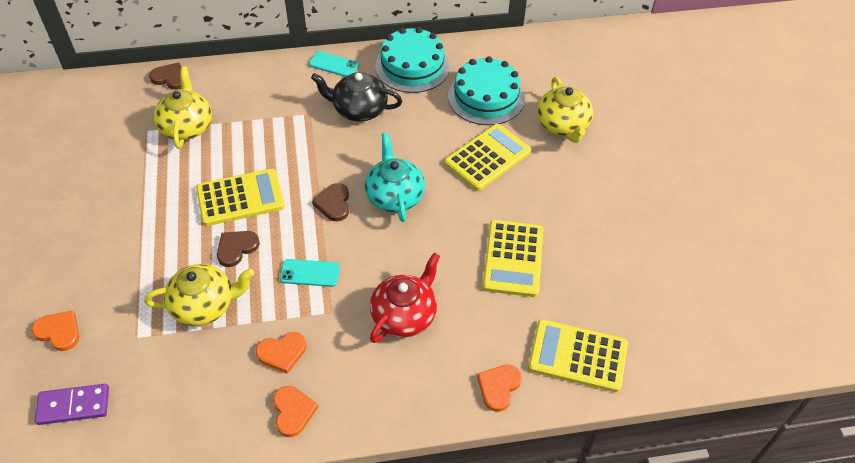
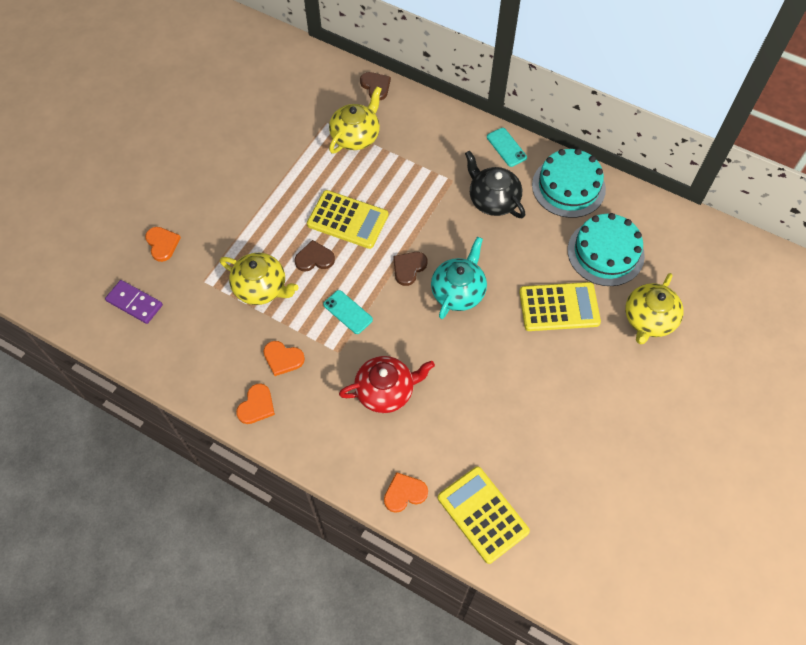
camera: 40 degrees right, 10 degrees up
(513, 258) = (503, 404): yellow calculator -> none

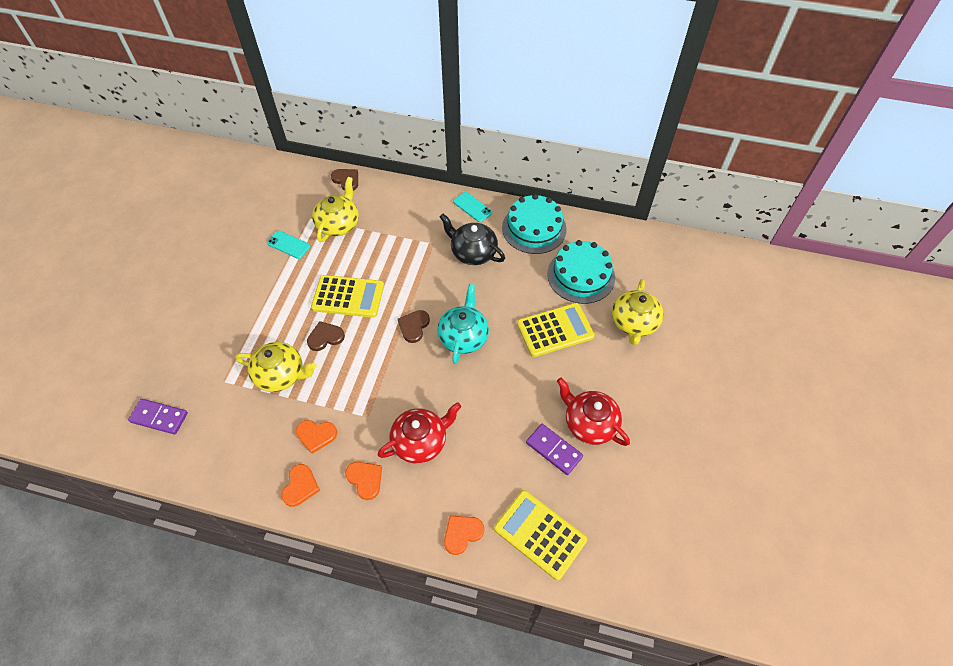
camera: 15 degrees left, 5 degrees down
(162, 244) = (176, 356): orange heart -> orange heart (365, 479)
(348, 312) = (367, 378): turquoise phone -> turquoise phone (289, 245)
(521, 434) = (553, 450): none -> purple domino
(567, 416) = (589, 423): none -> red teapot

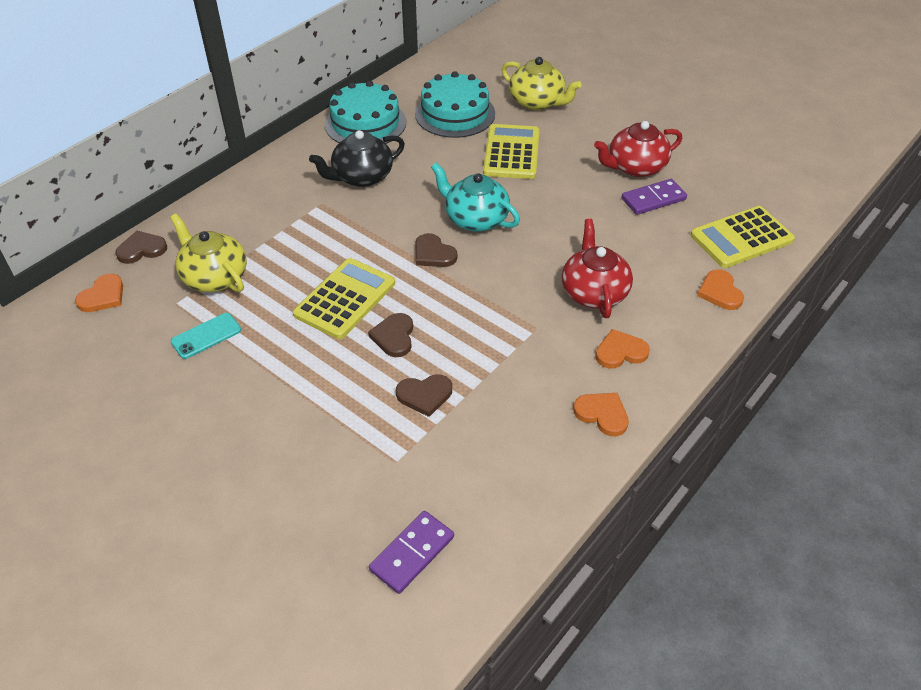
camera: 65 degrees left, 10 degrees down
(281, 375) = (424, 395): yellow teapot -> brown heart
(316, 435) = (537, 382): orange heart -> orange heart (103, 296)
(472, 207) = (293, 157): turquoise phone -> none

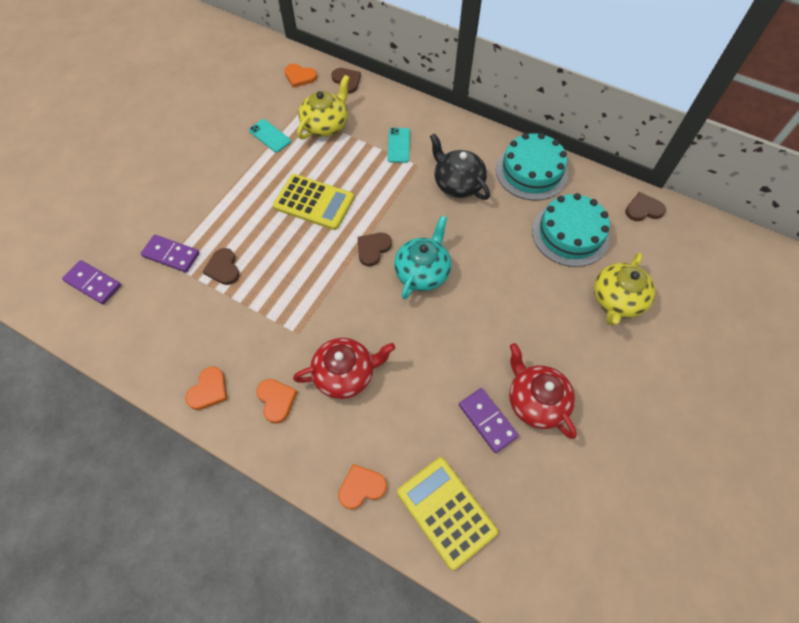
camera: 80 degrees right, 15 degrees up
(282, 215) = (398, 145): none -> turquoise phone
(386, 454) = (171, 255): none -> purple domino
(394, 337) = (279, 239): brown heart -> brown heart (643, 209)
(511, 152) = (525, 287): yellow calculator -> none

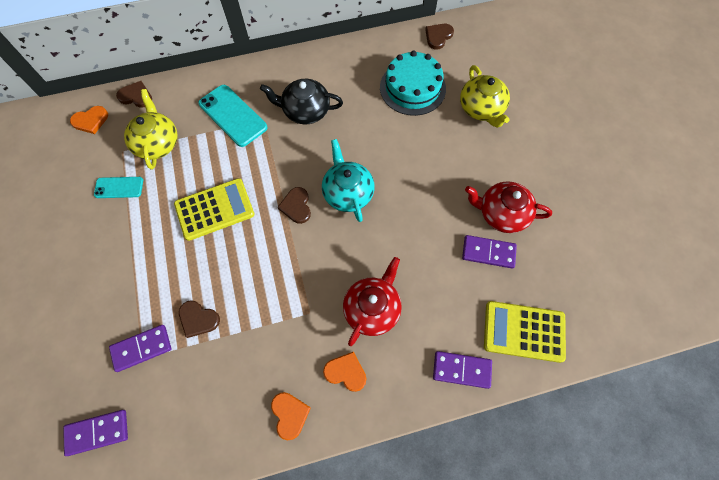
camera: 45 degrees left, 5 degrees up
(361, 487) = (461, 369): orange heart -> purple domino
(398, 145) = (233, 115): turquoise phone -> turquoise phone, size x1.70
(531, 171) = (345, 64): turquoise cake -> none

